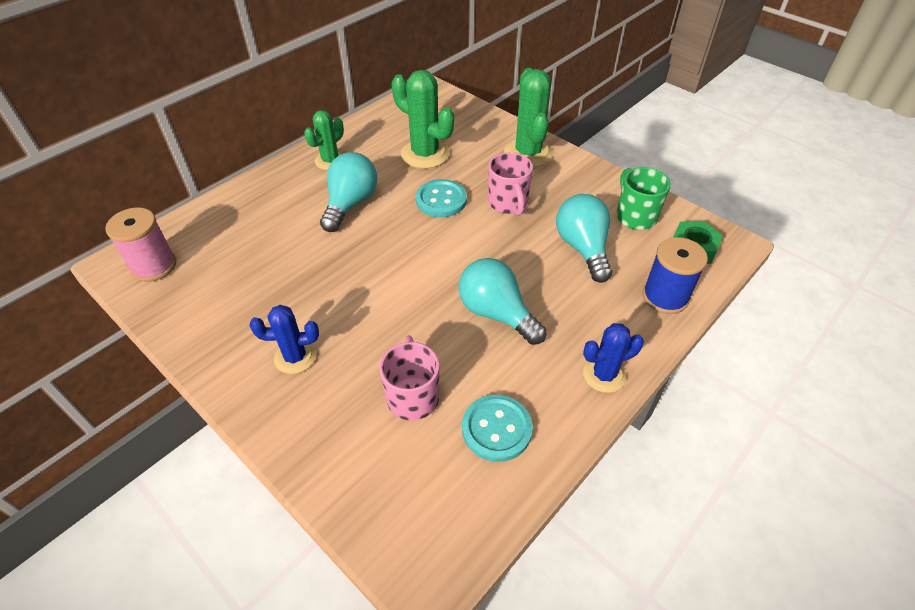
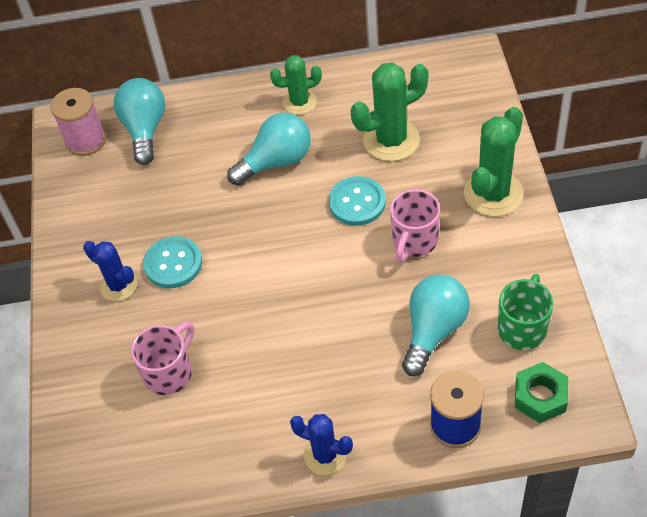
camera: 45 degrees right, 5 degrees up
(425, 154) = (391, 140): green cactus -> green cactus turned 75 degrees clockwise
(496, 313) = (295, 345): turquoise light bulb -> turquoise light bulb (145, 129)
(496, 429) = (203, 439): turquoise button -> turquoise button (173, 264)

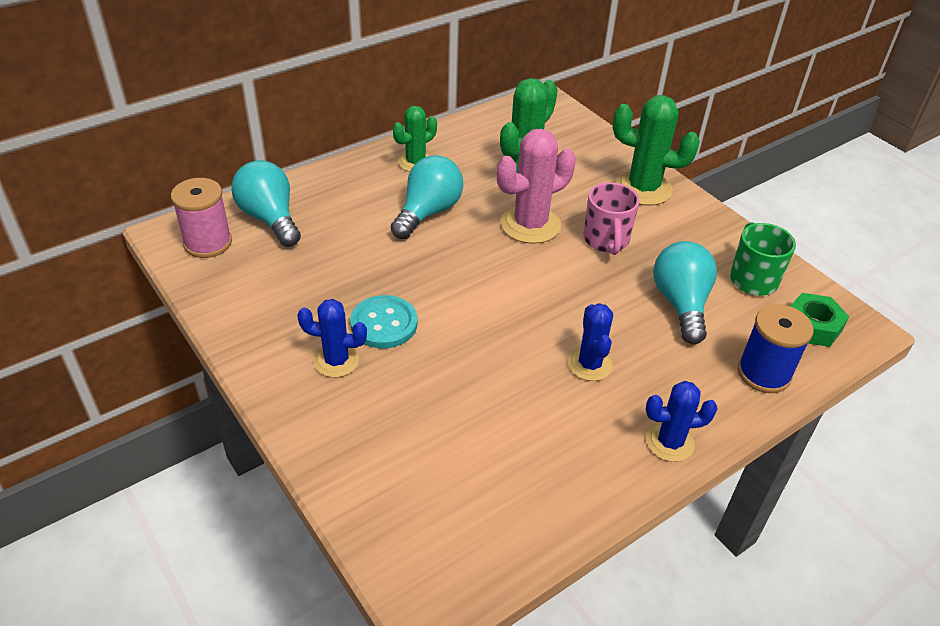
camera: 35 degrees left, 10 degrees down
(170, 372) = (452, 423): pink mug -> none
(311, 361) = (589, 364): none -> blue cactus
(357, 202) = (530, 224): turquoise button -> pink cactus
(493, 193) = (643, 188): green cactus -> green cactus turned 75 degrees counterclockwise

